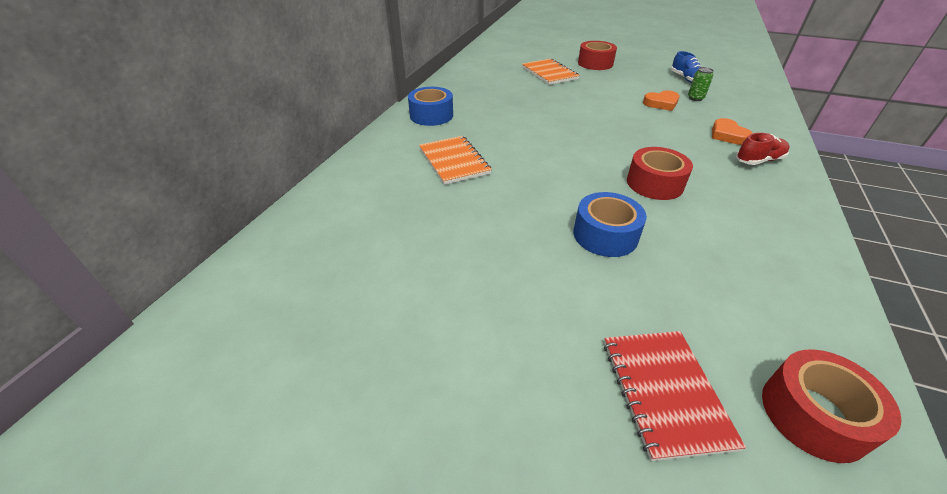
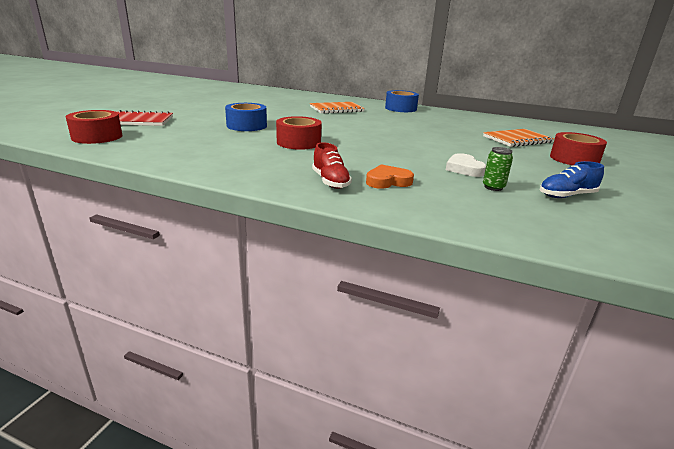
camera: 90 degrees right, 15 degrees down
(661, 103) = (464, 169): orange heart -> white heart

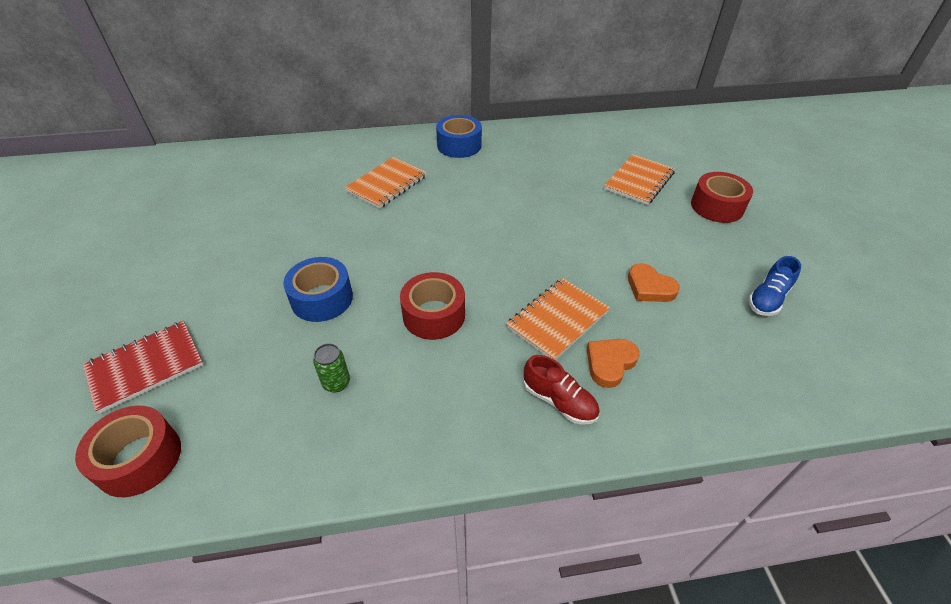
camera: 30 degrees left, 20 degrees up
(375, 161) = (557, 320): none -> orange notebook
(464, 169) = (649, 287): white heart -> orange heart
(493, 187) = (704, 317): green can -> green can (336, 383)

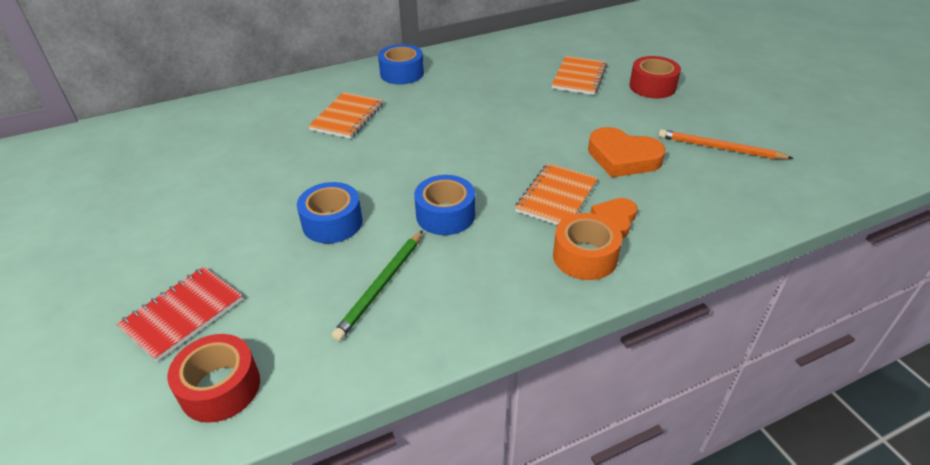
camera: 15 degrees left, 5 degrees down
(336, 383) = (381, 286): green can -> green pencil
(434, 315) = (445, 215): red tape -> blue tape
(559, 401) = (585, 256): red shoe -> orange tape
(649, 287) = (623, 158): orange heart -> orange heart, size x1.62
(767, 299) = (719, 148): blue shoe -> orange pencil

